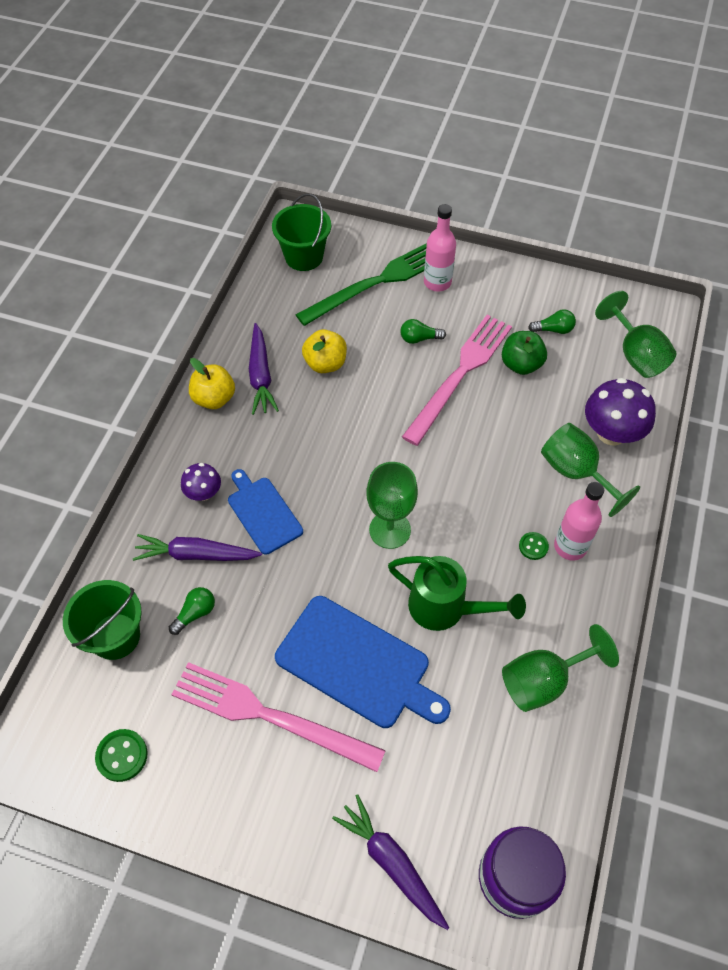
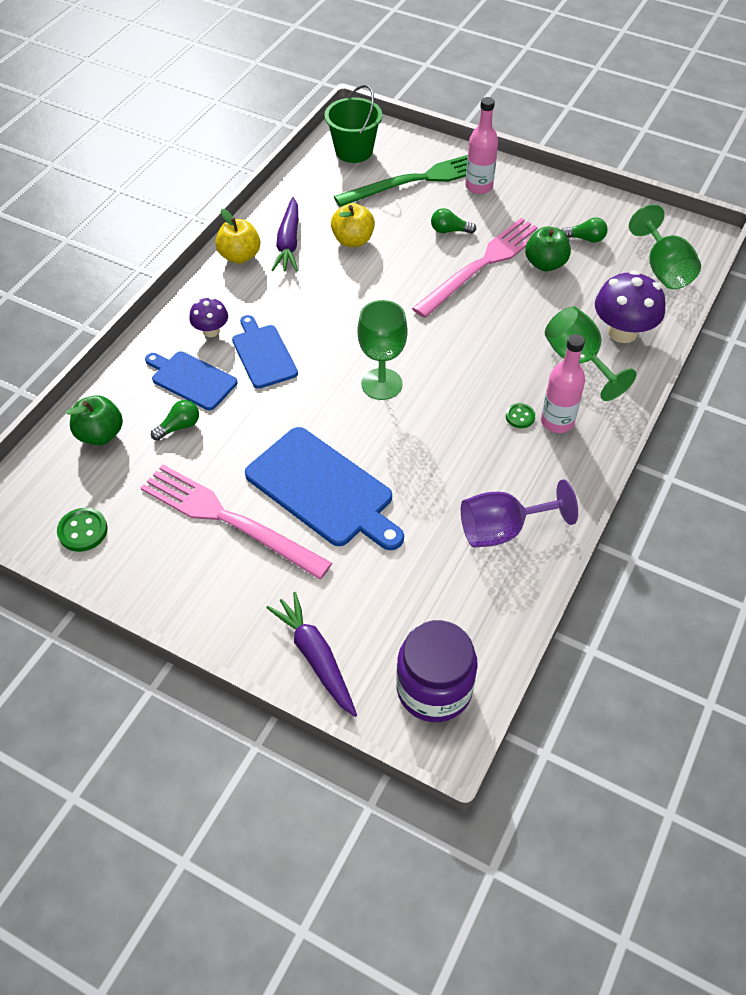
camera: 10 degrees right, 5 degrees down
(115, 636) = (100, 434): green bucket -> green apple
(196, 554) = (191, 379): purple carrot -> blue cutting board
(445, 608) = (420, 456): green watering can -> none
(543, 681) = (502, 530): green goblet -> purple goblet

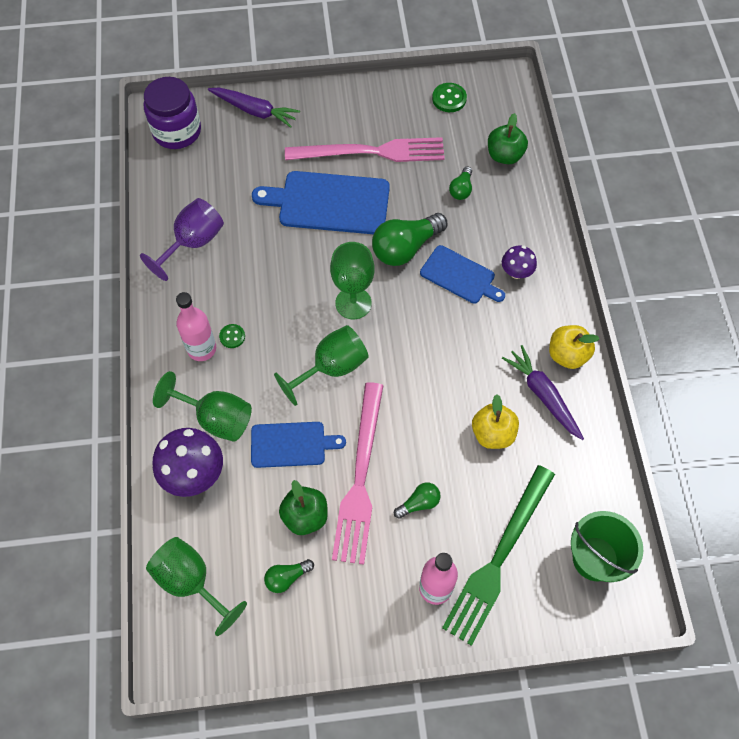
camera: 145 degrees right, 10 degrees up
(191, 379) = (489, 226): blue cutting board -> blue cutting board (291, 444)
(288, 404) = (405, 248): none -> green light bulb
(445, 345) = (331, 368): none -> green goblet

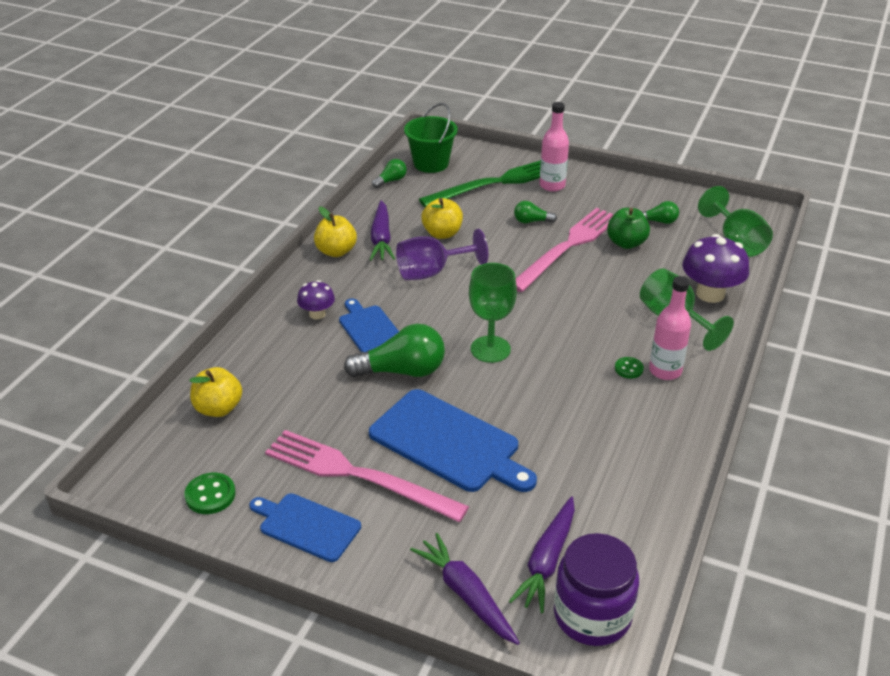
camera: 150 degrees left, 25 degrees down
(193, 243) = (632, 466): purple goblet -> purple goblet (431, 272)
(218, 150) = (546, 561): none -> purple carrot
(291, 444) = (613, 282): blue cutting board -> blue cutting board (307, 526)
(331, 368) = (545, 314): green goblet -> none
(461, 189) = (297, 397): green light bulb -> green light bulb (391, 181)
(504, 155) = (218, 408): green apple -> yellow apple

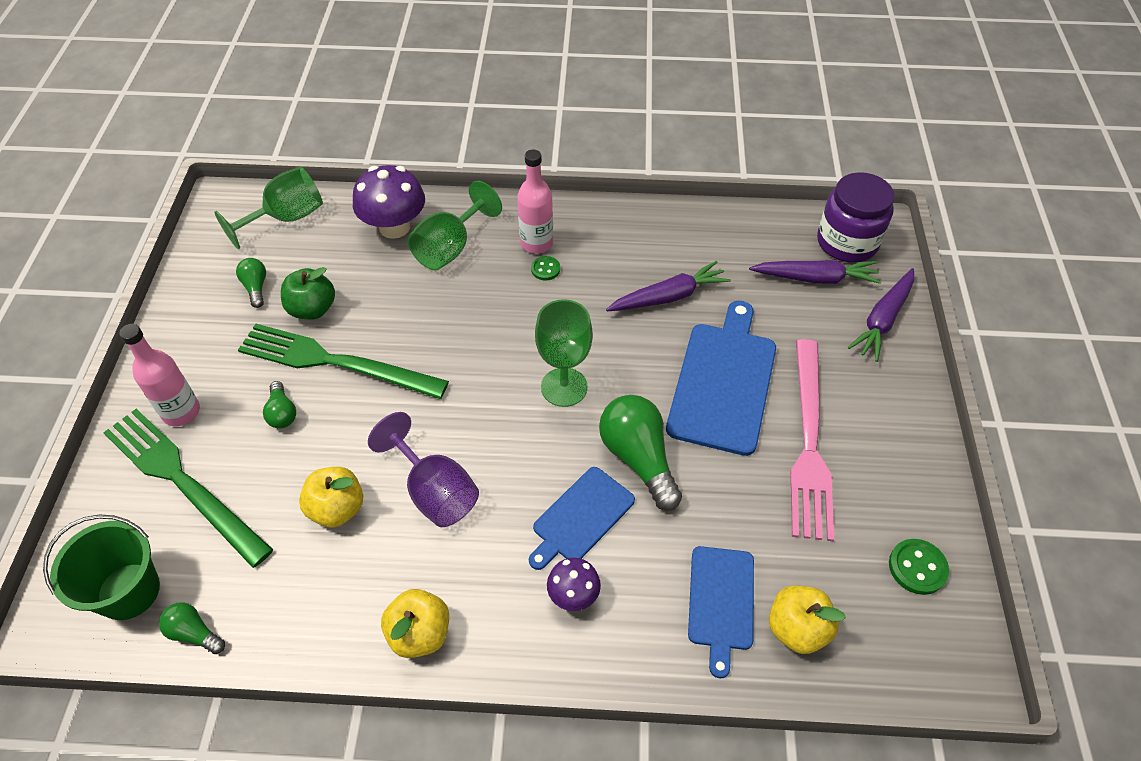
camera: 110 degrees left, 15 degrees up
(307, 526) = (895, 460): blue cutting board -> blue cutting board (721, 602)
(381, 238) = (369, 584): purple carrot -> purple carrot (669, 297)
(567, 247) = (335, 362): pink fork -> green fork

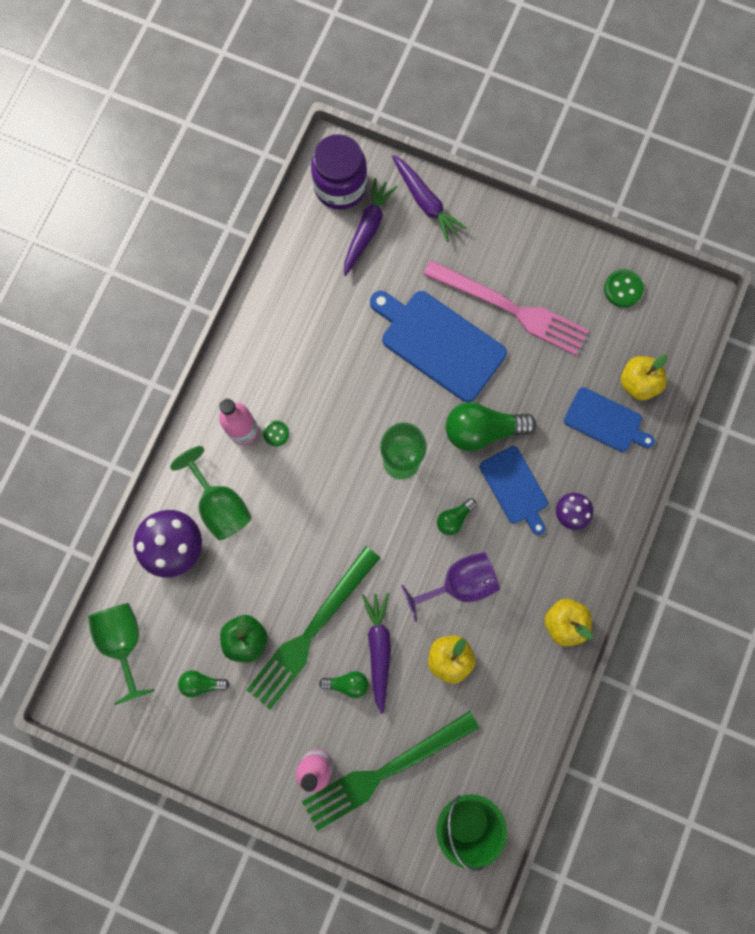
camera: 70 degrees left, 25 degrees up
(194, 633) = (514, 776): green light bulb -> green light bulb (454, 518)
(669, 297) = (343, 348): purple carrot -> purple carrot (379, 648)

